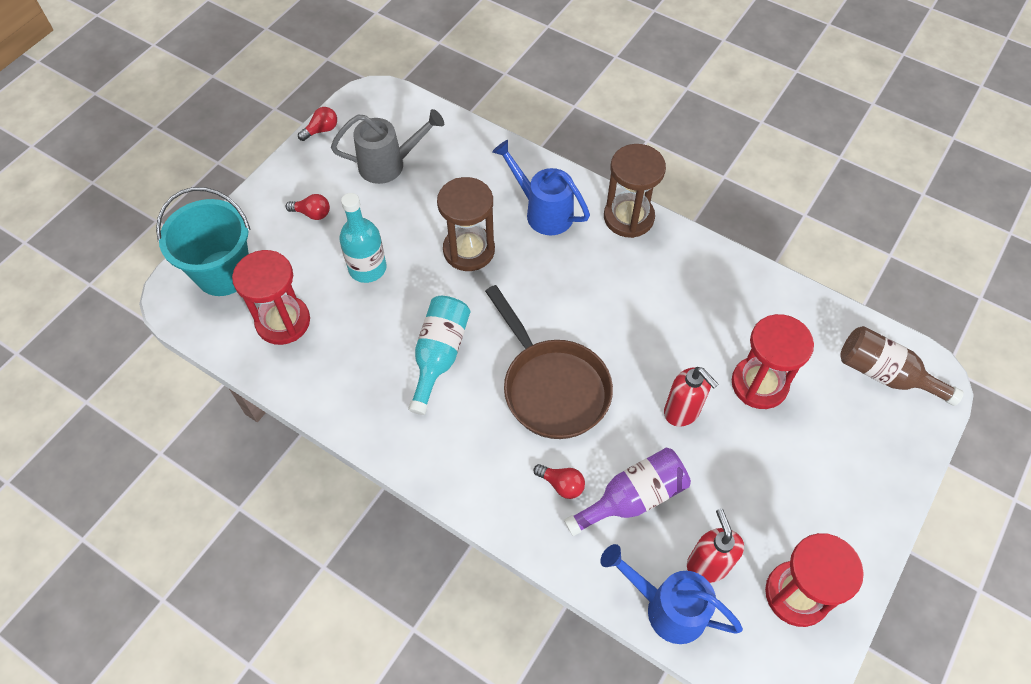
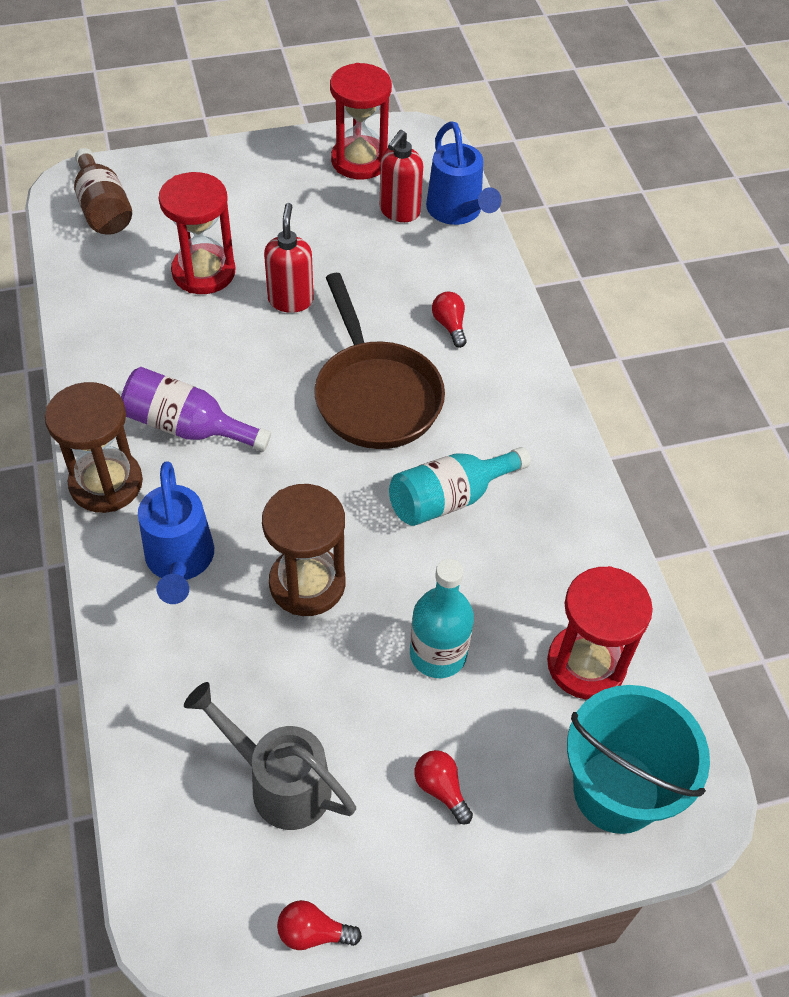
camera: 140 degrees left, 5 degrees down
(552, 387) = (375, 395): brown pan -> brown pan turned 150 degrees clockwise
(632, 498) = (404, 279): purple bottle -> purple bottle (187, 427)

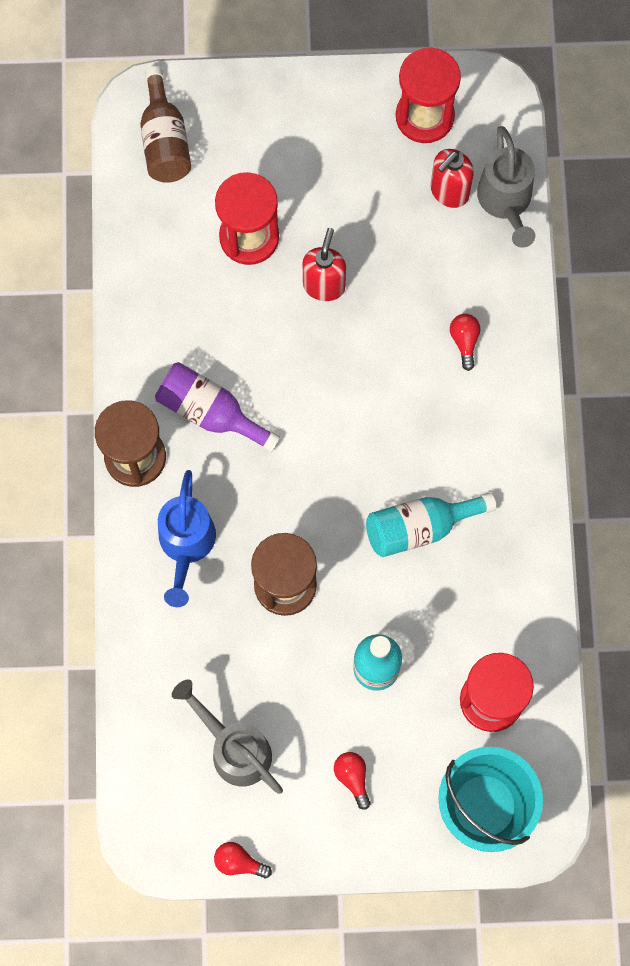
camera: 15 degrees right, 20 degrees up
(375, 395) = (379, 408): brown pan -> none
(457, 212) = (506, 202): blue watering can -> grey watering can

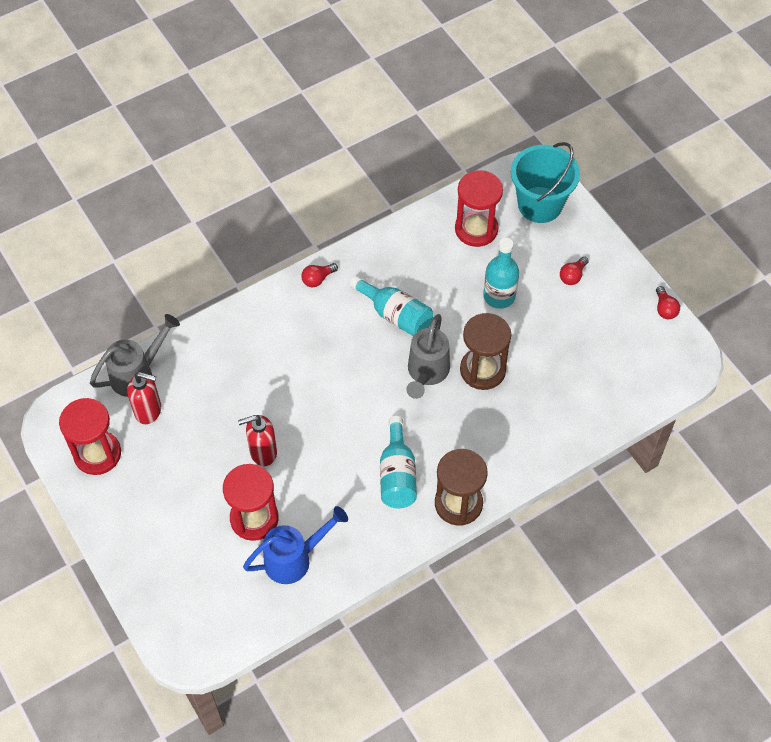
camera: 120 degrees left, 15 degrees down
(165, 140) = (209, 617): brown bottle -> none
(186, 545) = (496, 440): blue watering can -> blue watering can (294, 559)
(210, 412) = (397, 474): purple bottle -> turquoise bottle
(234, 748) = (602, 345): grey watering can -> grey watering can (426, 373)
(464, 341) = (253, 350): red light bulb -> red light bulb (318, 279)

